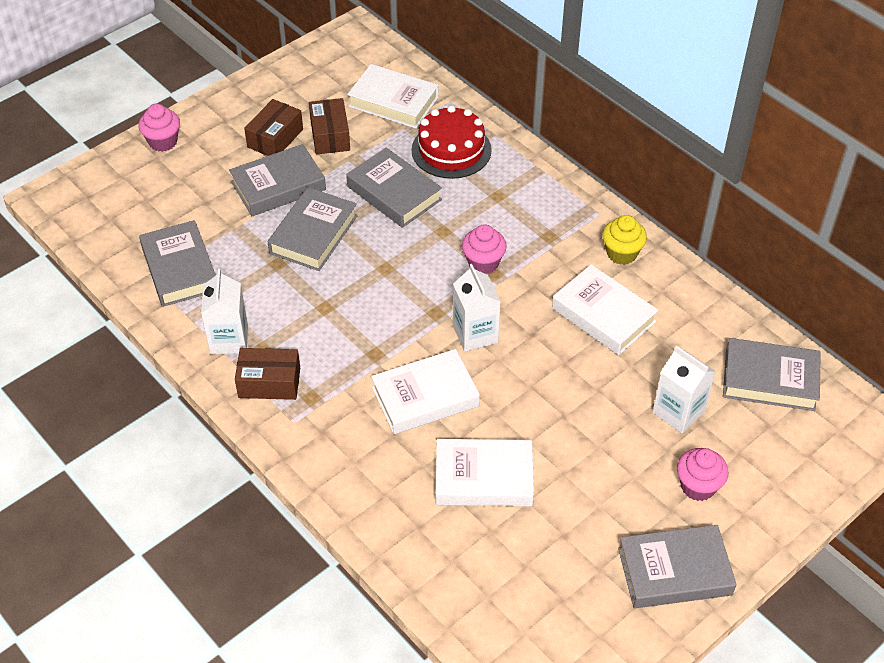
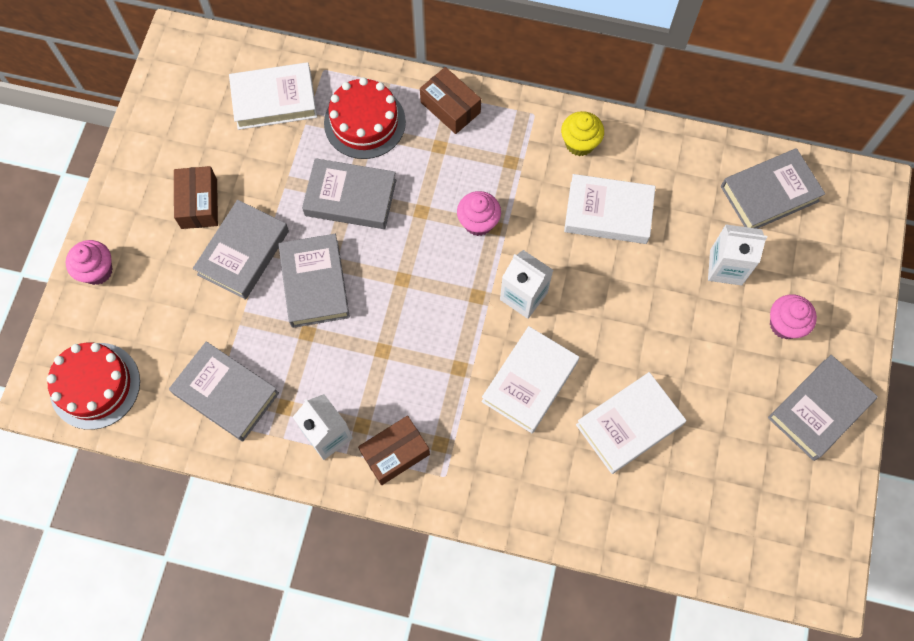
camera: 35 degrees left, 20 degrees up
(93, 211) = (95, 385): none -> red cake
(330, 135) = (247, 171): brown box -> brown box (450, 107)

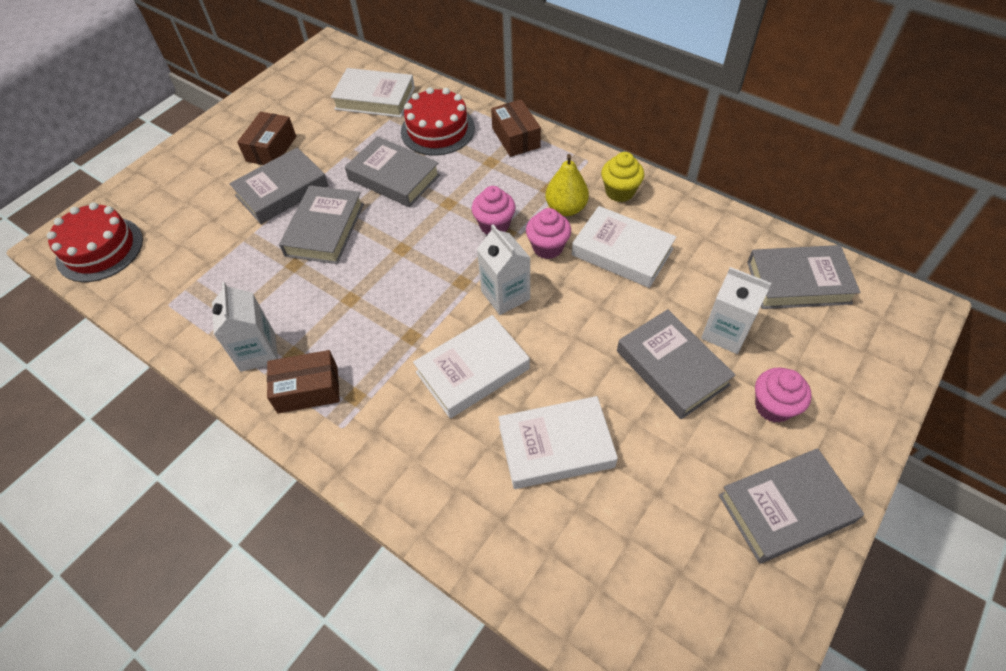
camera: 25 degrees right, 15 degrees down
(97, 271) = (163, 171): pink cupcake -> pink cupcake (548, 247)
(226, 393) = (196, 289): grey book -> grey book (672, 368)
(537, 180) = (566, 208): none -> yellow pear

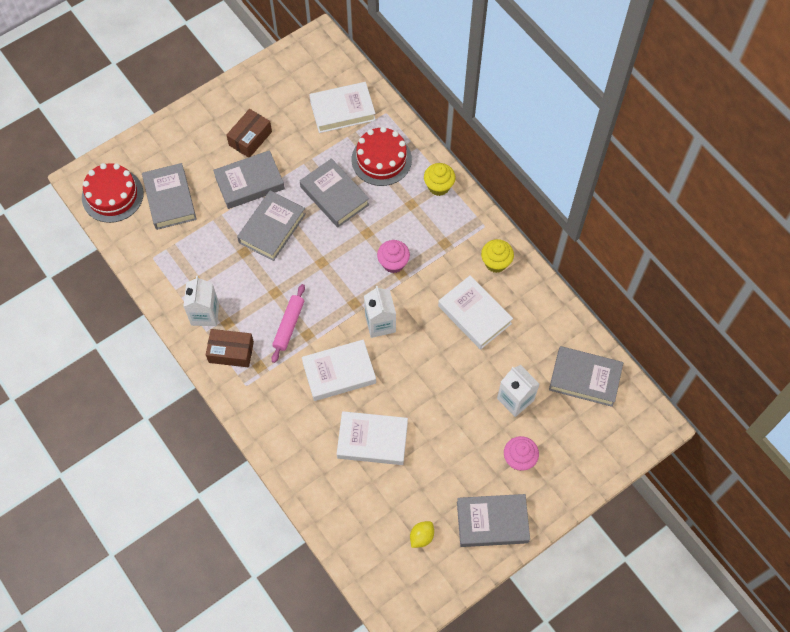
camera: 15 degrees right, 10 degrees up
(375, 98) = (342, 110): white book -> white book turned 45 degrees counterclockwise
(382, 332) = (289, 325): none -> pink rolling pin
(516, 138) = (438, 186): brown box -> yellow cupcake
(548, 247) = (424, 294): pink cupcake -> none
(566, 208) = (450, 265): yellow pear -> none
(672, 368) = (468, 412): grey book -> grey book (170, 199)
(693, 568) = (421, 537): none -> yellow lemon

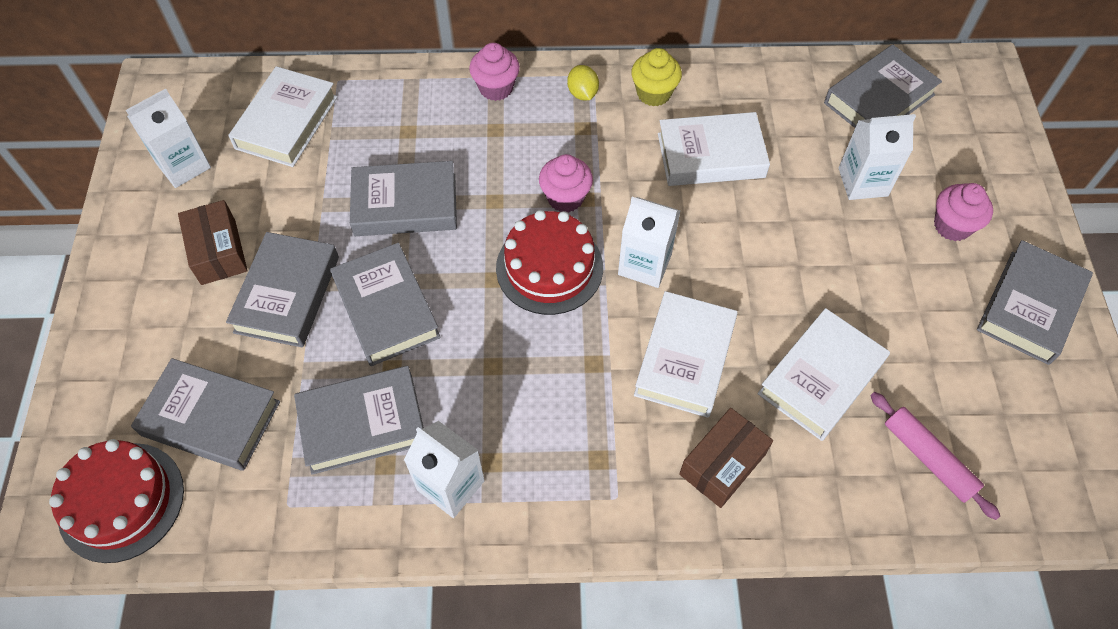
camera: 55 degrees left, 5 degrees down
(209, 259) = (363, 423): none -> grey book
(231, 352) = (544, 485): brown box -> brown box (722, 464)
(284, 88) = (183, 165): none -> white carton
(289, 325) = (561, 379): pink rolling pin -> pink rolling pin (928, 458)
(381, 159) = (400, 123): red cake -> red cake (549, 267)
(421, 537) = (1009, 404): yellow lemon -> yellow lemon (582, 93)
(438, 186) = (496, 88): yellow cupcake -> pink cupcake

